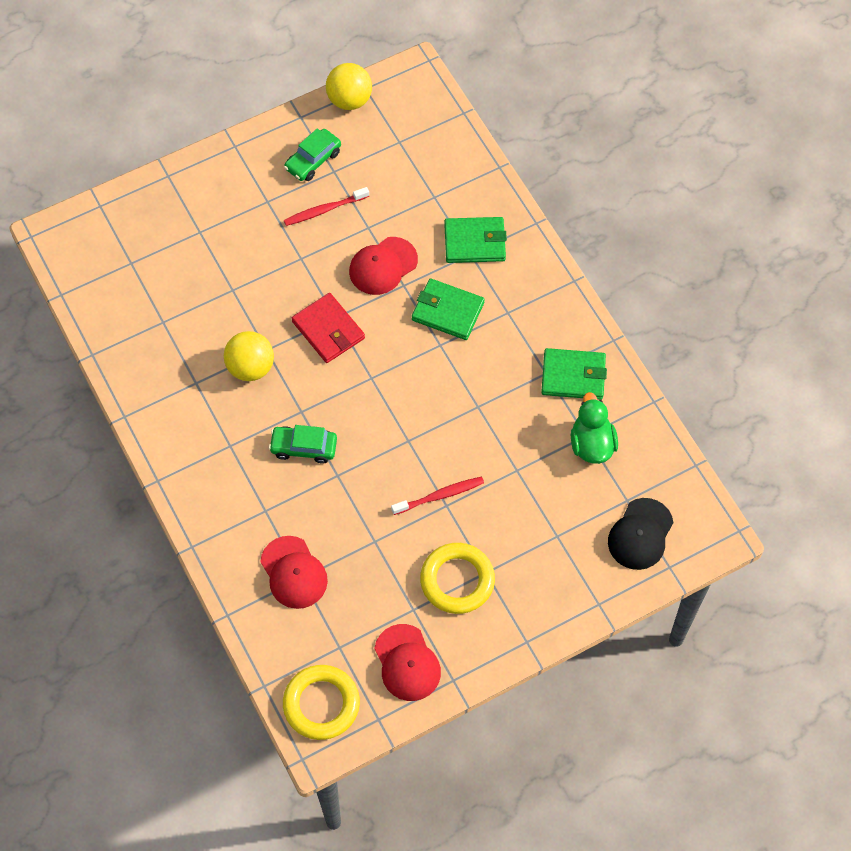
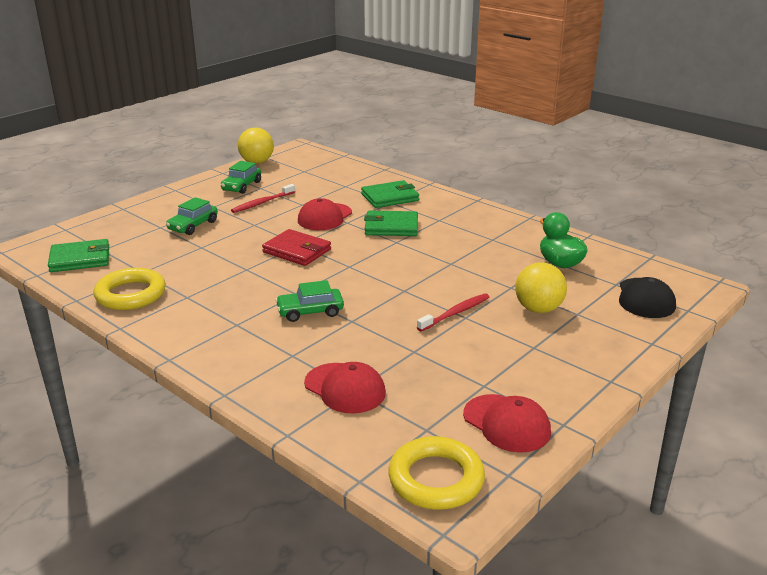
camera: 20 degrees left, 35 degrees down
(235, 240) = (193, 226): none -> green car
(251, 367) = (236, 280): yellow ball -> yellow ball (538, 309)
(457, 580) = (511, 357): yellow ring -> yellow ring (131, 294)
(573, 376) = (514, 237): green wallet -> green wallet (80, 259)

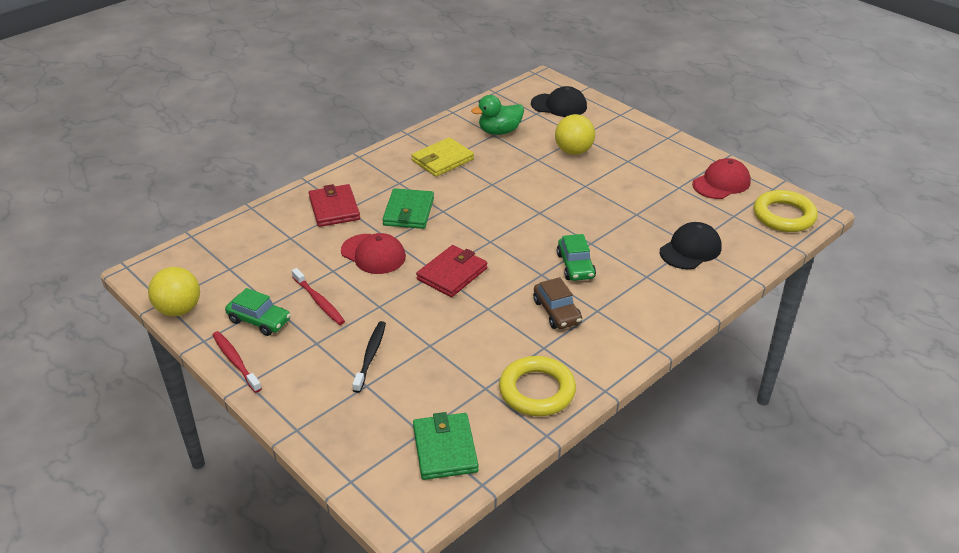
camera: 85 degrees left, 10 degrees up
(193, 226) = (370, 356): green car -> black toothbrush
(237, 302) = (557, 312): none -> brown car
(345, 388) = (690, 249): red cap -> black cap
(390, 197) = (334, 208): green wallet -> red wallet
(455, 313) = (579, 190): red toothbrush -> red toothbrush (235, 361)
(487, 237) = (442, 160): none -> yellow wallet

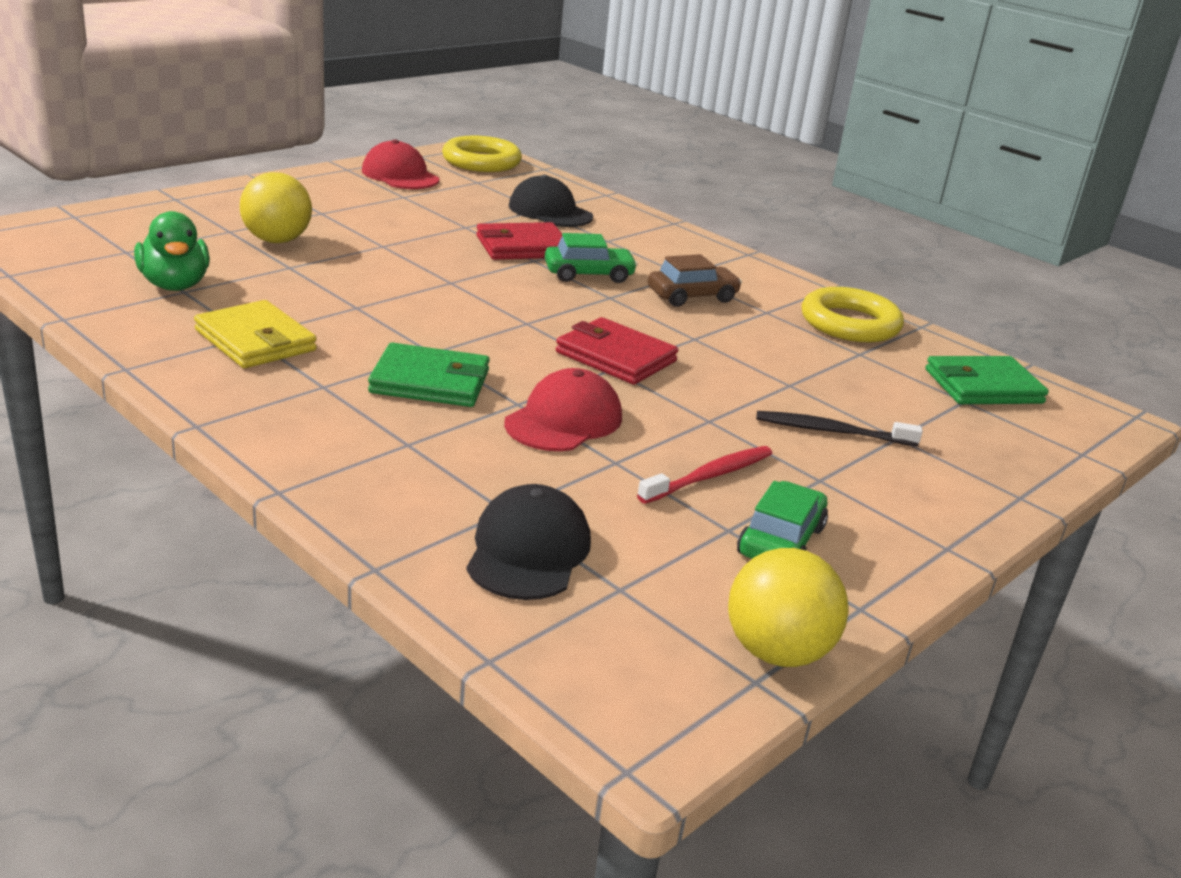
camera: 95 degrees left, 10 degrees down
(235, 361) = (902, 564): red toothbrush -> none
(334, 208) = (403, 457): red wallet -> red wallet (522, 247)
(559, 105) = (111, 232): black cap -> black cap (528, 551)

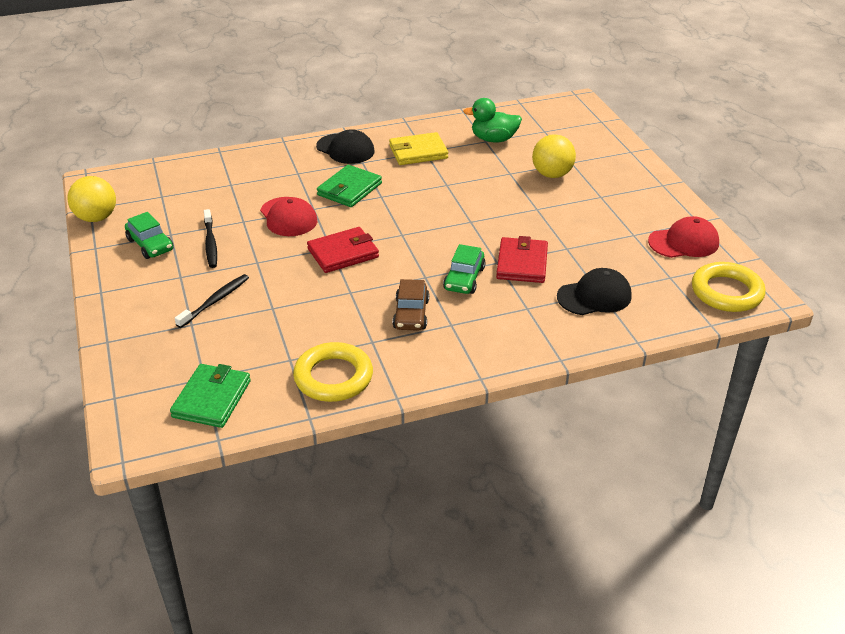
camera: 120 degrees right, 10 degrees up
(528, 551) = (201, 183): black cap -> black cap (345, 149)
(709, 476) = (210, 243): red toothbrush -> black toothbrush

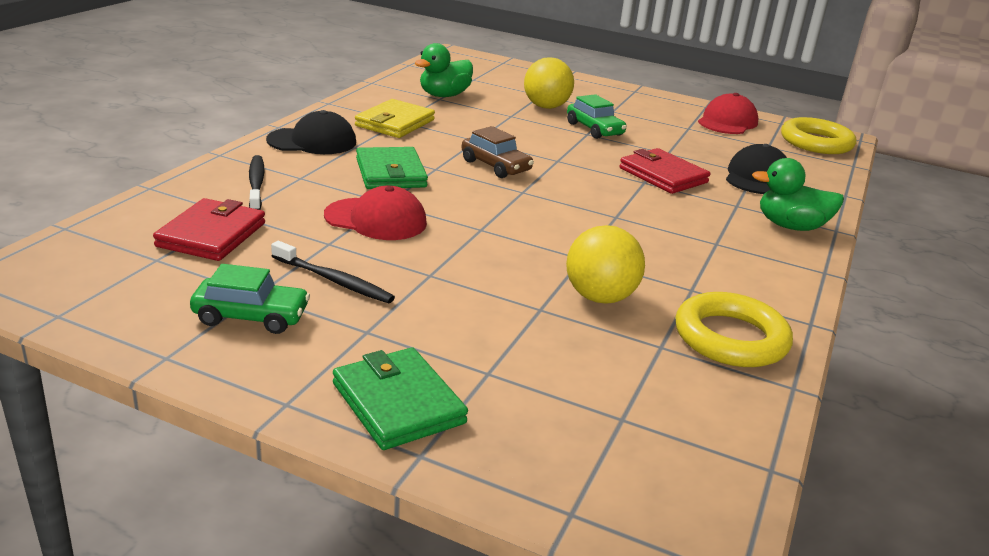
camera: 50 degrees left, 10 degrees down
(96, 218) = (94, 322): yellow ball -> yellow ball (599, 297)
(211, 399) = (676, 434): green wallet -> green wallet (398, 403)
(215, 301) = (465, 335): black toothbrush -> black toothbrush (256, 184)
(343, 253) = (502, 228): red wallet -> red wallet (211, 235)
(411, 314) = (671, 251): brown car -> brown car (496, 166)
(464, 279) = (648, 204): green car -> green car (594, 129)
(531, 340) = (791, 226): none -> green duck

